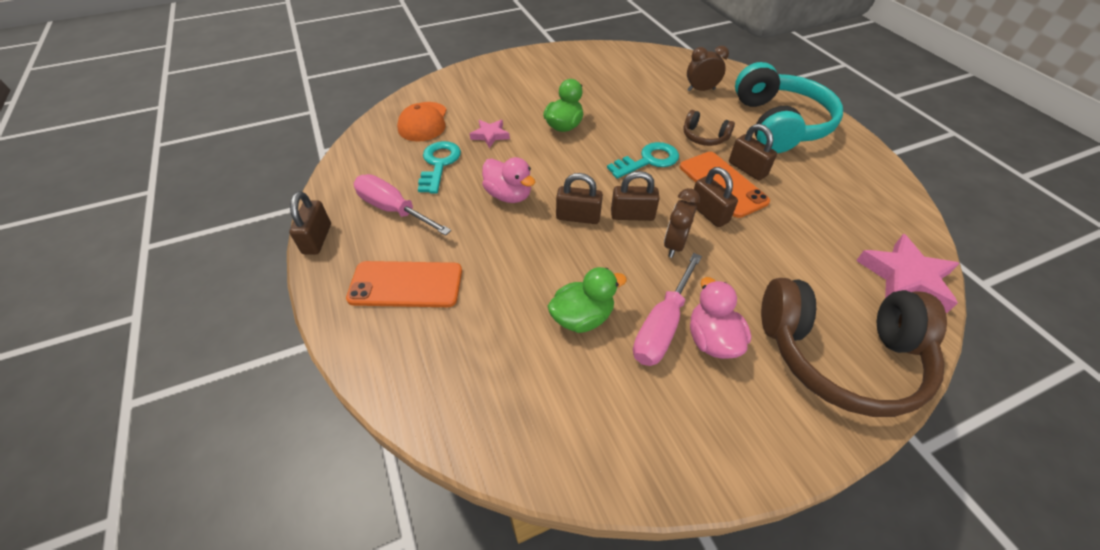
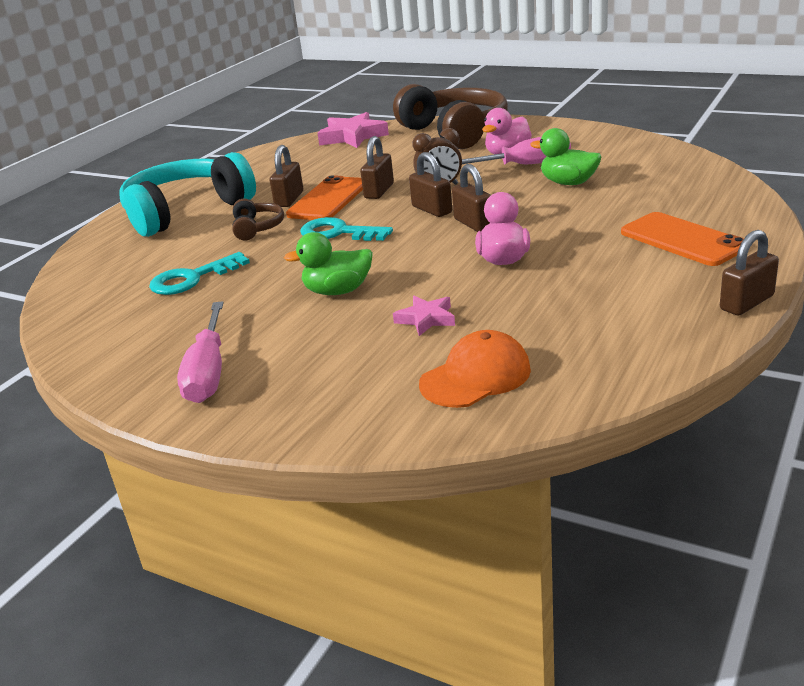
camera: 125 degrees left, 20 degrees down
(394, 210) = (634, 294): pink screwdriver -> pink screwdriver (208, 372)
(439, 164) = (529, 315): turquoise key -> turquoise key (192, 278)
(701, 90) = (149, 261): brown clock -> none

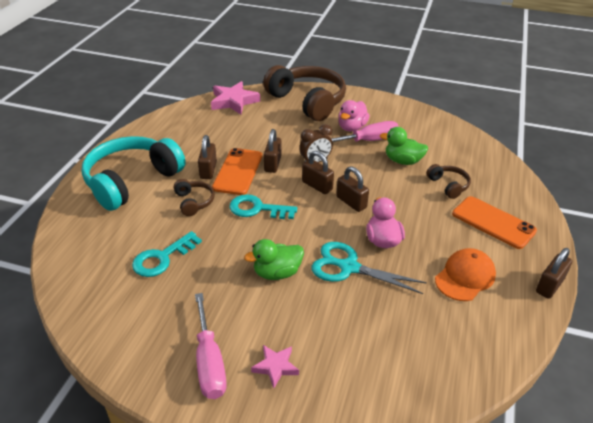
camera: 15 degrees left, 10 degrees up
(426, 319) = (349, 302): pink star -> pink star (275, 367)
(441, 285) = (348, 267): none -> turquoise scissors
(476, 376) = (400, 361): orange cap -> orange cap (465, 277)
(628, 205) = (448, 185): none -> brown headphones

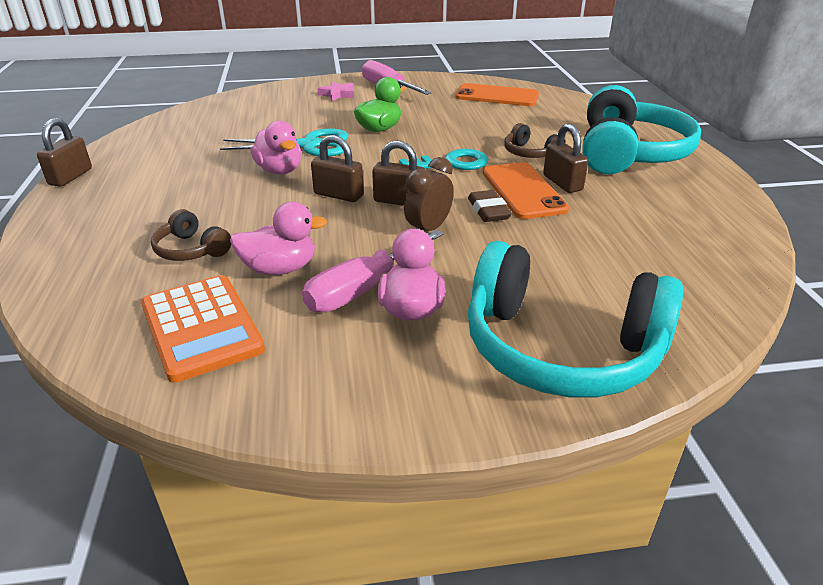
camera: 155 degrees right, 5 degrees down
(162, 258) = (496, 116): turquoise key -> none
(234, 101) = (700, 297): pink star -> none
(272, 164) = (488, 211): brown padlock -> brown eraser
(308, 101) = (560, 348): brown headphones -> turquoise headphones
(403, 161) = (280, 269): green duck -> pink duck
(443, 143) = (201, 327): none -> orange calculator
(465, 277) = (175, 164): orange cap -> none
(493, 222) = (124, 218): orange phone -> orange phone (497, 96)

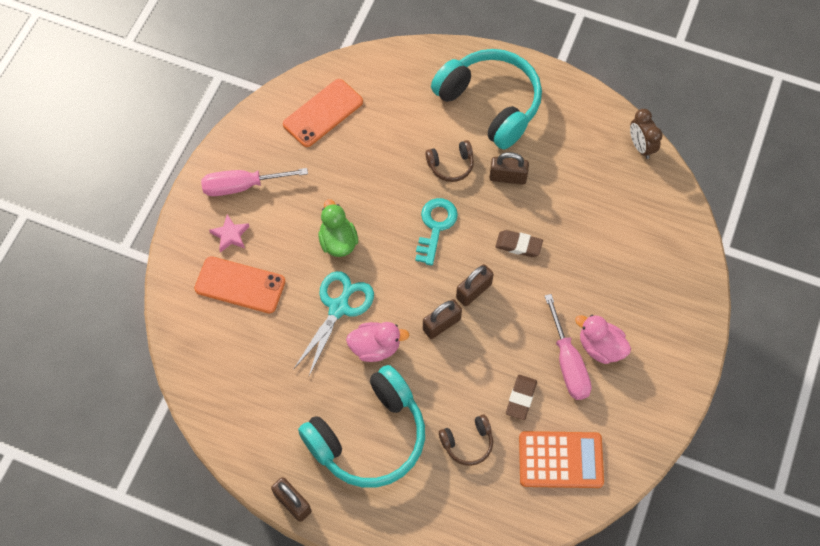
camera: 60 degrees left, 30 degrees up
(280, 269) = (521, 398): pink duck -> brown eraser
(428, 229) = (521, 293): brown clock -> brown clock (640, 146)
(523, 191) = (504, 208): orange phone -> orange phone (240, 285)
(560, 348) = (668, 297): turquoise headphones -> turquoise headphones (369, 437)

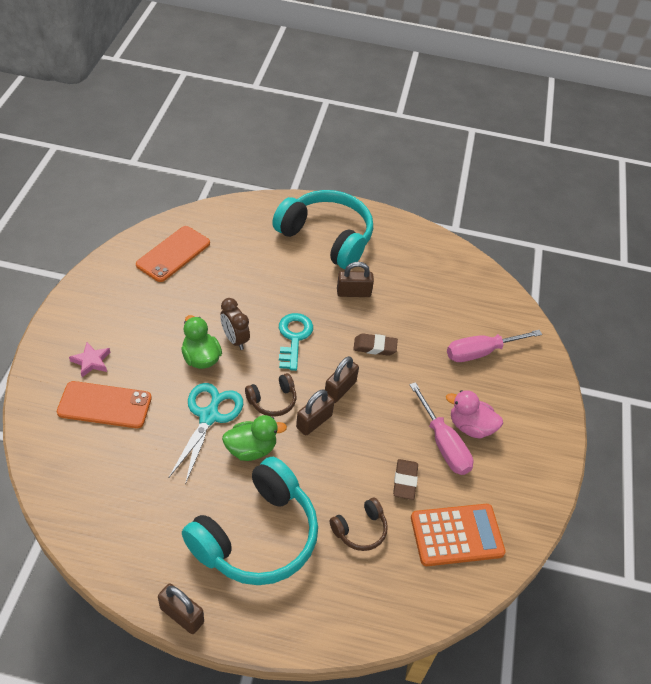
camera: 15 degrees left, 15 degrees down
(243, 186) = (101, 318): pink screwdriver -> pink screwdriver (481, 352)
(375, 347) = (251, 449): pink duck -> green duck
(451, 165) = (299, 287): brown headphones -> brown headphones (272, 401)
(640, 146) = (466, 261): brown clock -> brown clock (235, 339)

